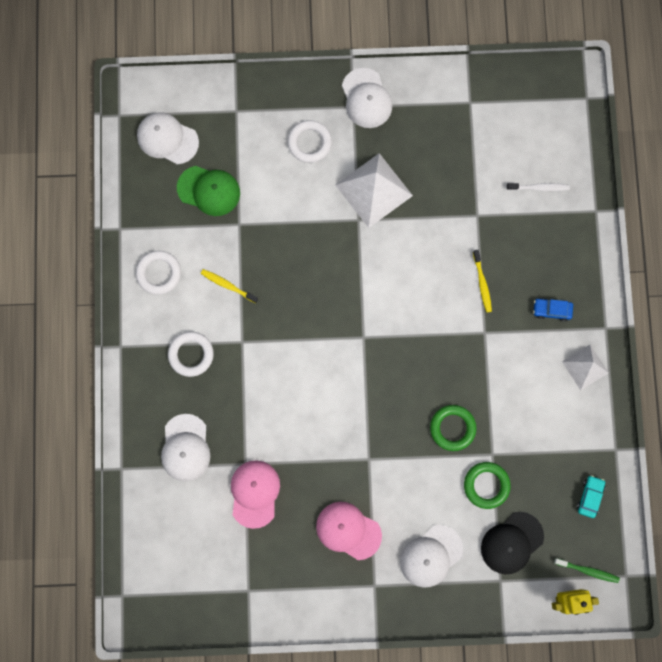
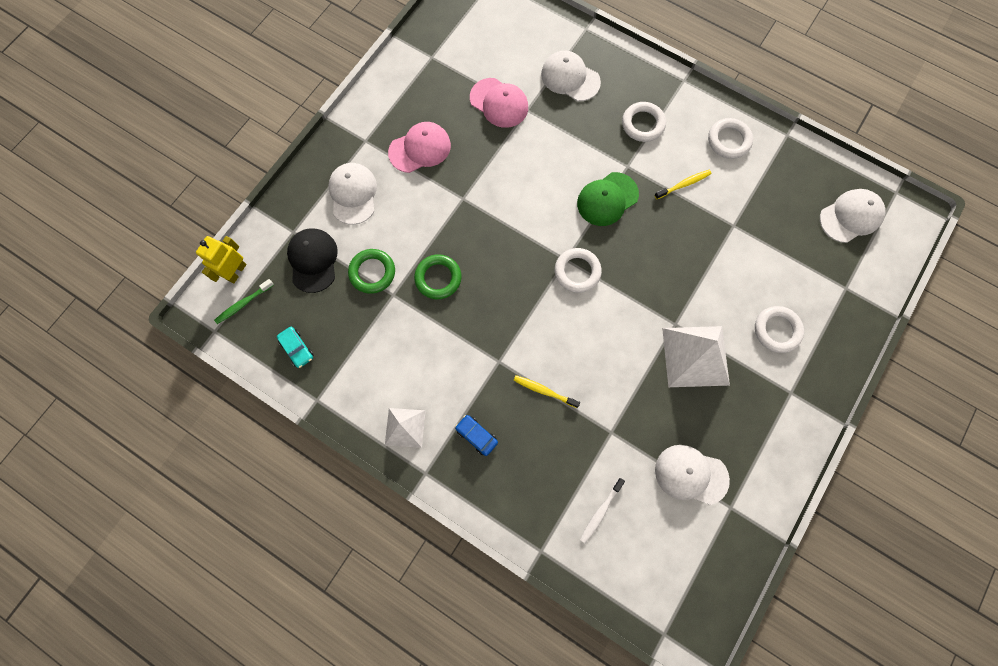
camera: 125 degrees right, 5 degrees down
(209, 190) = (780, 220): green cap -> green cap (607, 199)
(366, 98) = (792, 410): white cap -> white cap (691, 474)
(367, 321) = (577, 272): none -> white ring
(551, 310) = (476, 435): blue car -> blue car turned 90 degrees counterclockwise

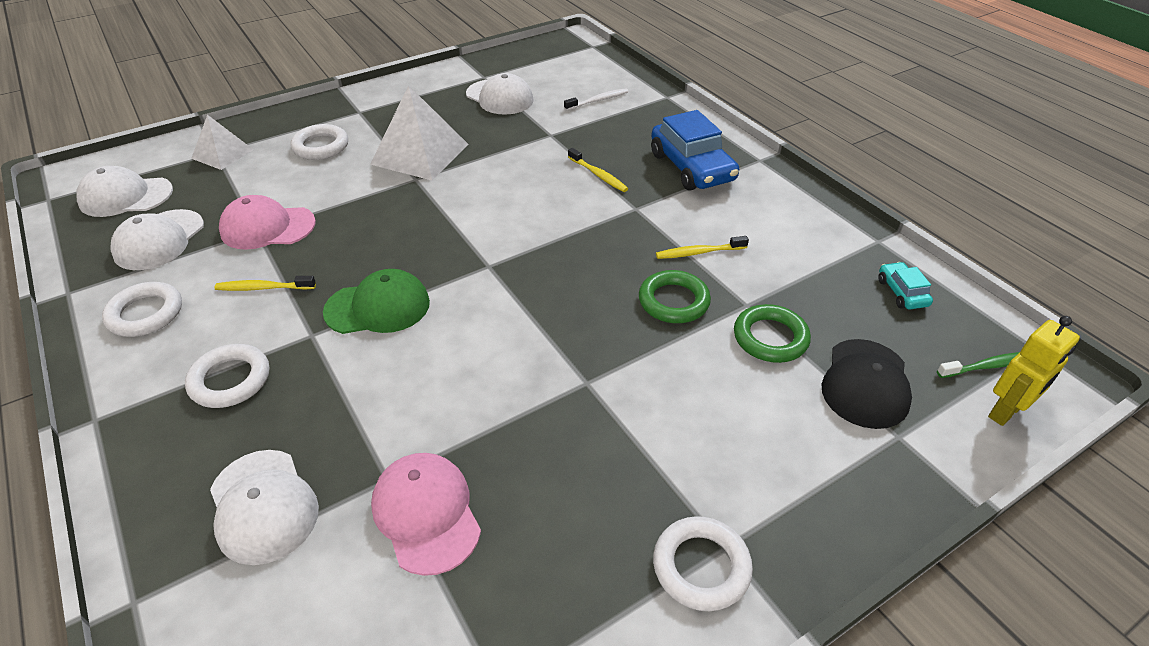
camera: 155 degrees left, 30 degrees down
(353, 194) = (774, 456): white cap -> white cap (159, 240)
(405, 427) = (771, 193): white pyramid -> white pyramid (222, 154)
(420, 149) = (621, 487): pink cap -> pink cap (267, 227)
(437, 331) = (699, 252): none -> yellow toothbrush
(476, 435) = (692, 167): blue car -> blue car, size x2.06
(577, 272) = (484, 250): white ring -> white ring (701, 566)

